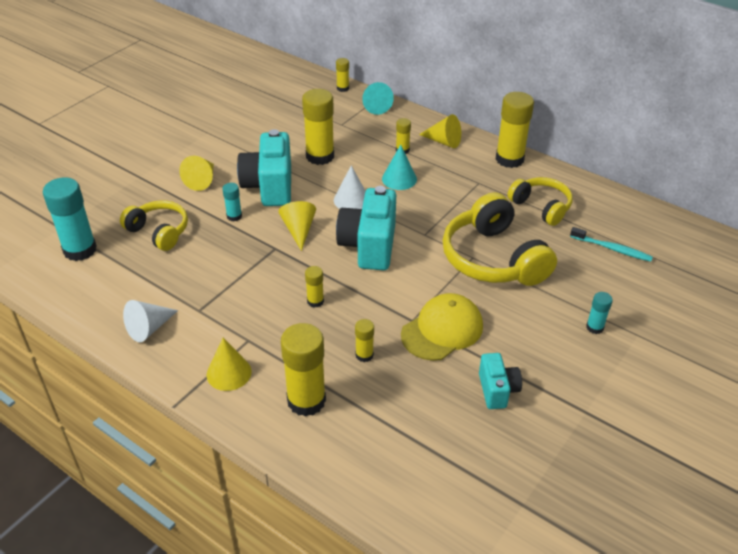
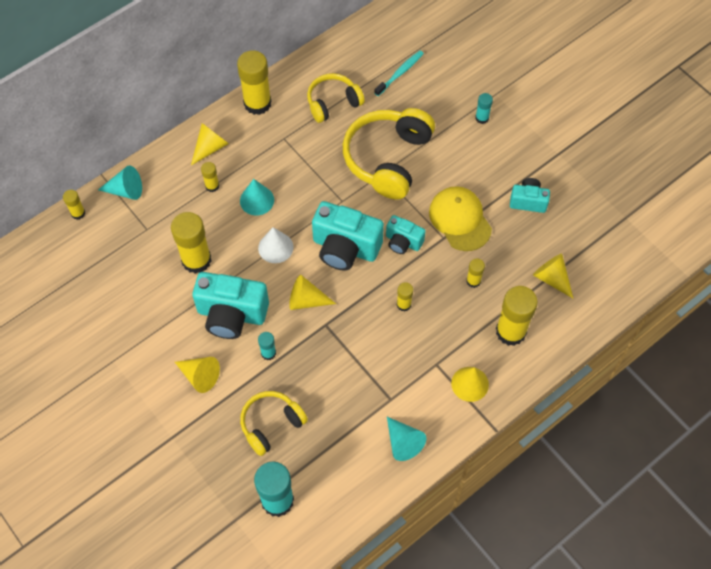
camera: 75 degrees left, 20 degrees up
(149, 328) = (403, 442): white cone -> turquoise cone
(393, 288) = (403, 242): none -> turquoise camera
(394, 431) = (551, 278): none -> yellow cone
(493, 259) = (388, 159): yellow headphones -> yellow headphones turned 120 degrees clockwise

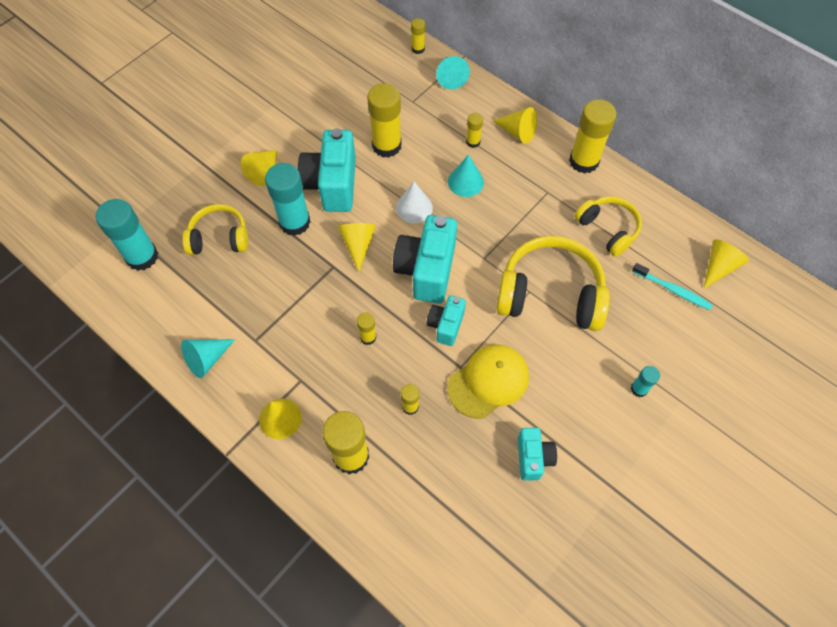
camera: 80 degrees right, 0 degrees up
(268, 353) = (294, 222): turquoise glue stick -> turquoise glue stick, size x2.04
(271, 424) = (219, 238): yellow headphones -> yellow headphones turned 45 degrees counterclockwise
(551, 278) = (430, 497): yellow cone -> yellow cone (719, 267)

